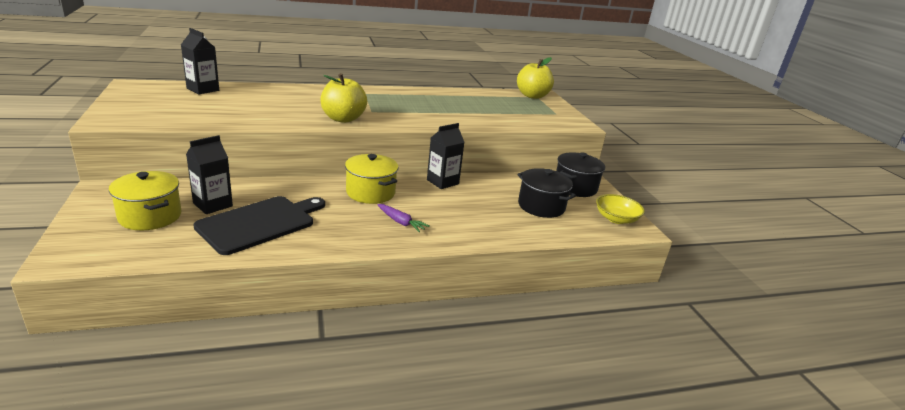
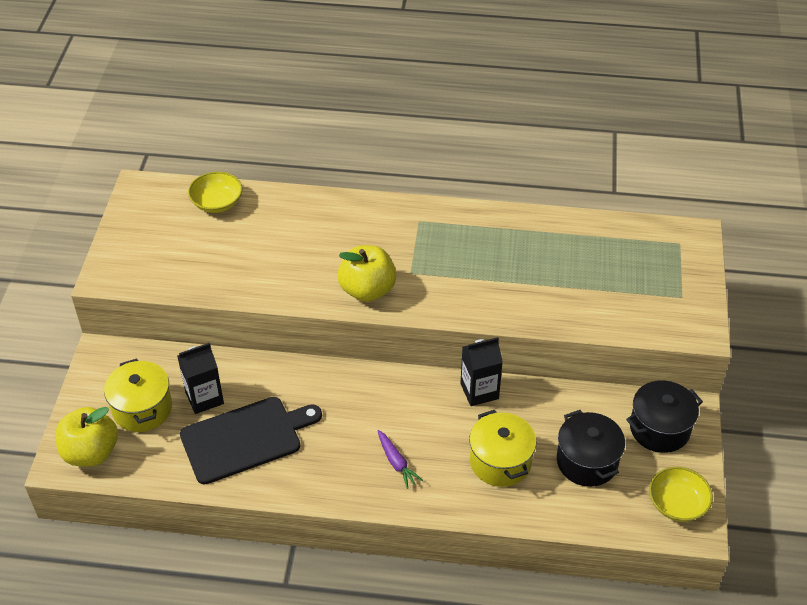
camera: 25 degrees right, 20 degrees up
(203, 89) = (217, 202): black carton -> yellow bowl
(370, 192) = (381, 400): yellow pot -> yellow pot (500, 461)
(532, 96) = (673, 240): yellow apple -> yellow apple (91, 452)

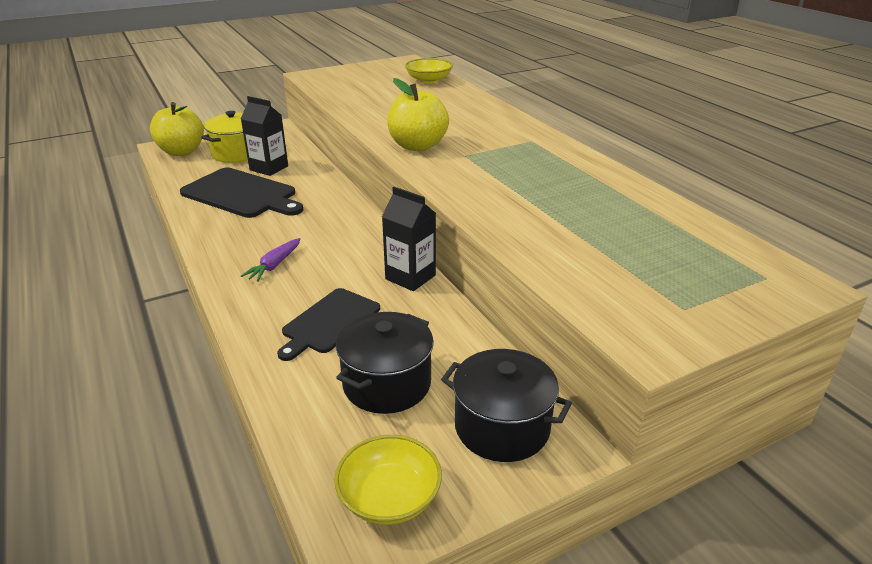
camera: 55 degrees right, 15 degrees down
(500, 461) = (329, 322): yellow pot -> black cutting board

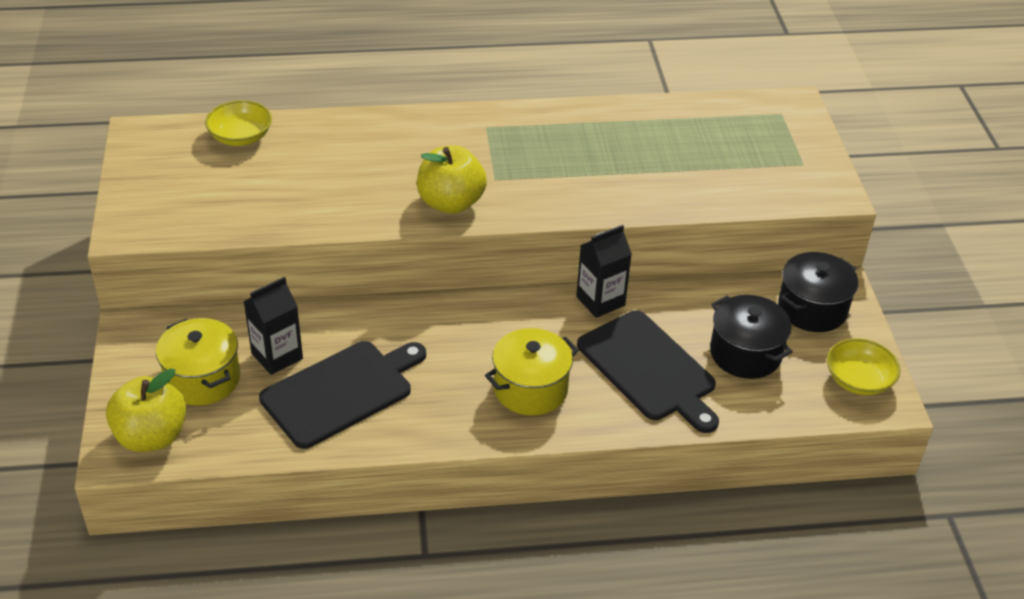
camera: 70 degrees left, 10 degrees up
(274, 265) = (530, 389): purple carrot -> yellow pot
(329, 322) = (649, 369): black cutting board -> black cutting board, size x1.53

